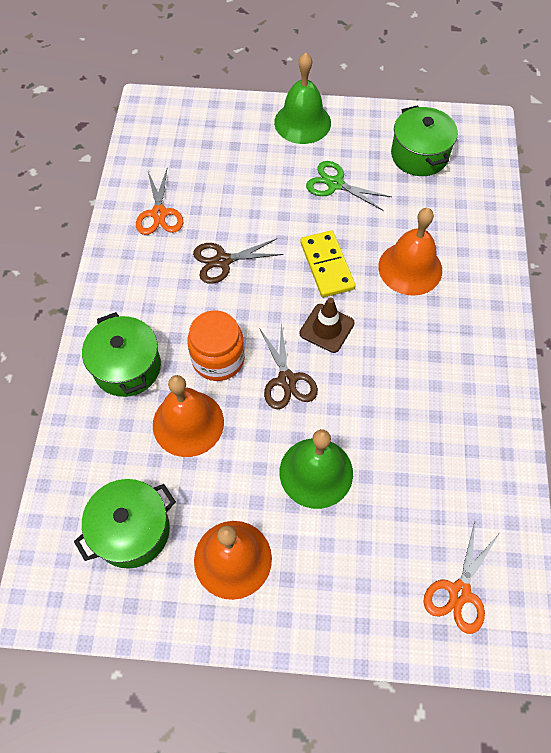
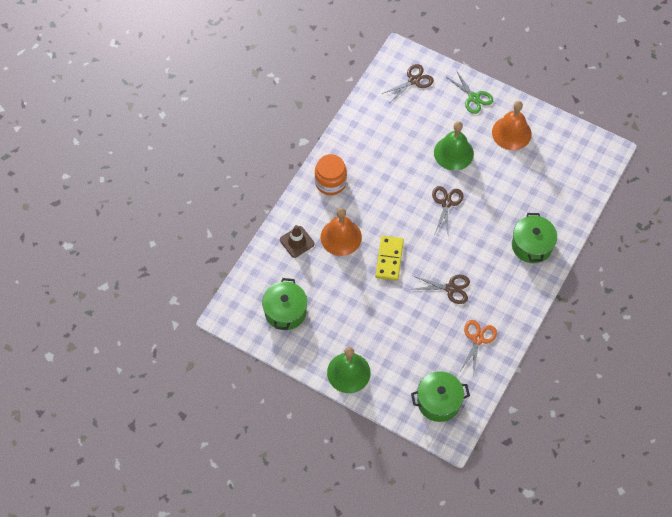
camera: 155 degrees left, 0 degrees up
(132, 530) = (555, 163): green pot -> green pot (438, 401)
(188, 423) = (509, 202): orange bell -> none
(218, 359) = (479, 229): orange jar -> orange jar (330, 182)
(326, 328) = (409, 222): brown traffic cone -> brown traffic cone (297, 242)
(335, 184) = (353, 313): green scissors -> green scissors (473, 98)
(459, 592) = (414, 80): orange scissors -> brown scissors

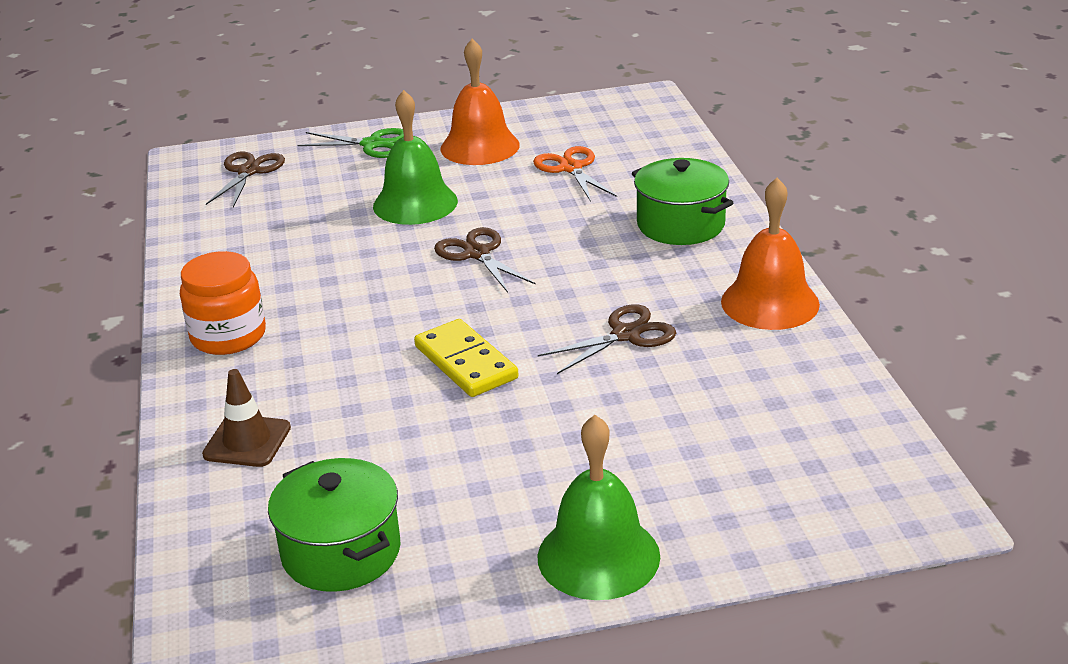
camera: 40 degrees left, 30 degrees down
(341, 237) = (334, 387): orange bell -> orange bell (770, 302)
(438, 401) = (827, 482): green pot -> none
(477, 339) = (763, 364): orange scissors -> orange scissors (571, 168)

